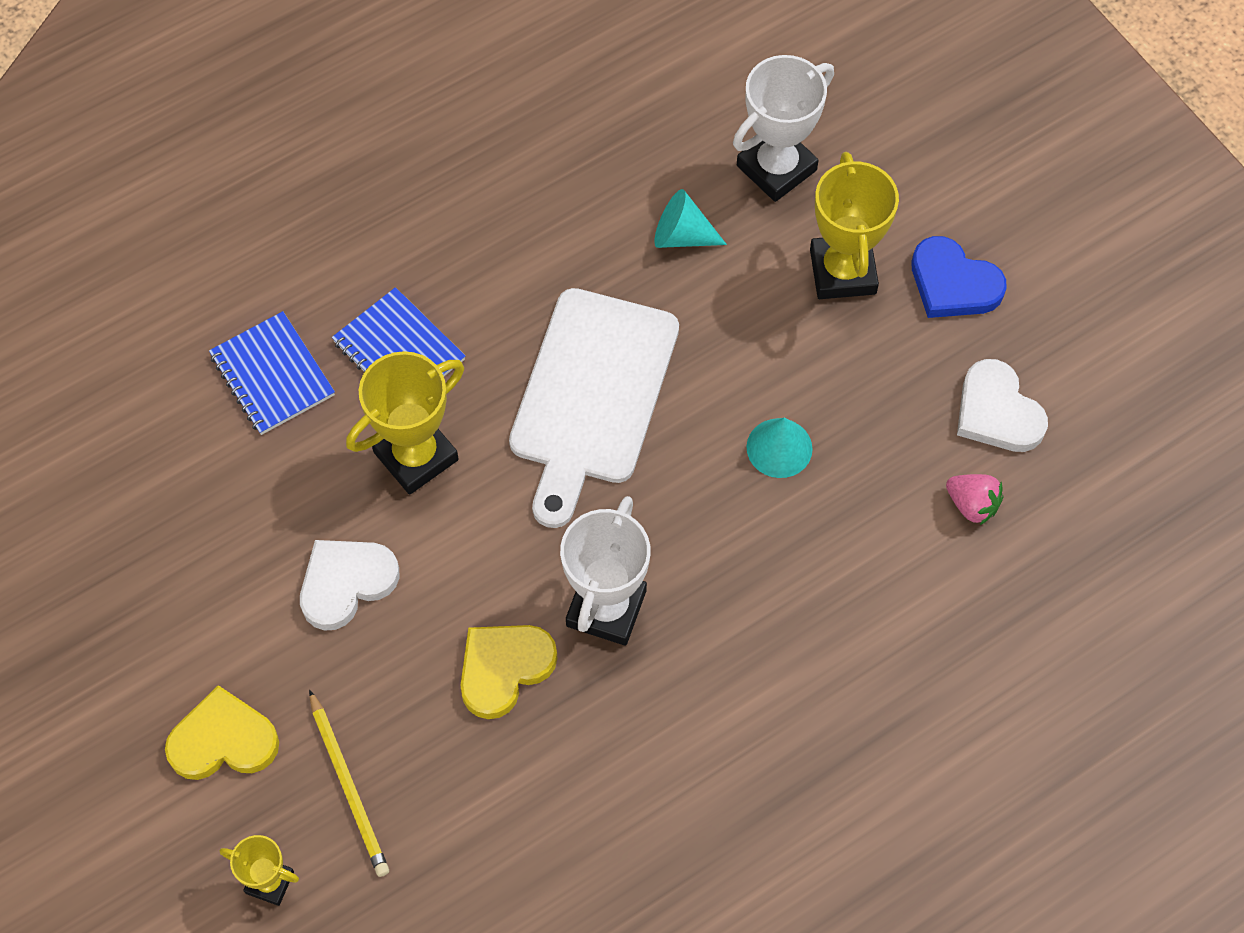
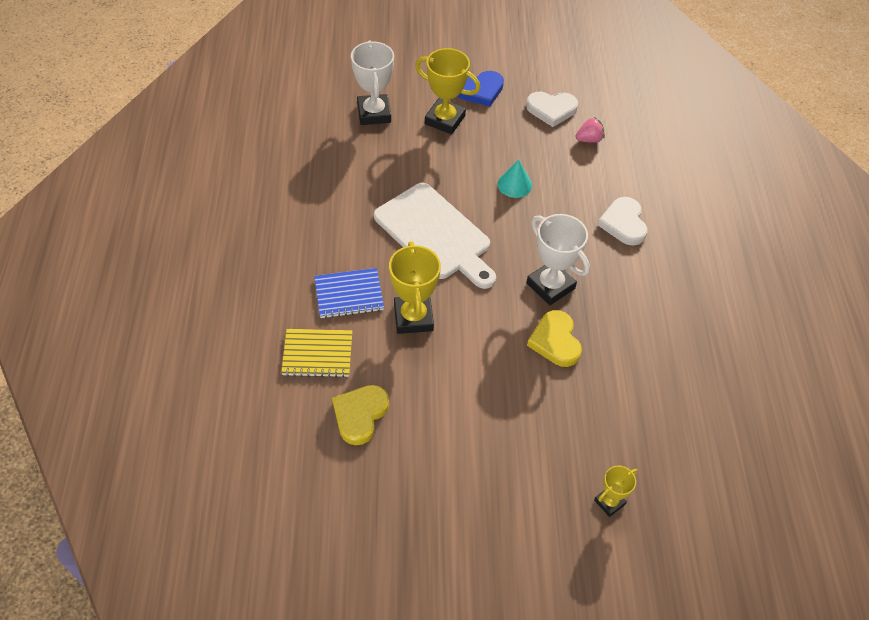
camera: 60 degrees left, 10 degrees down
(223, 740) = (514, 483): yellow heart -> yellow heart (360, 415)
(272, 375) = (317, 354): blue notebook -> yellow notebook
(346, 583) = (462, 382): white heart -> white heart (623, 223)
(349, 787) = (577, 439): yellow pencil -> none
(682, 235) = (379, 161): turquoise cone -> none

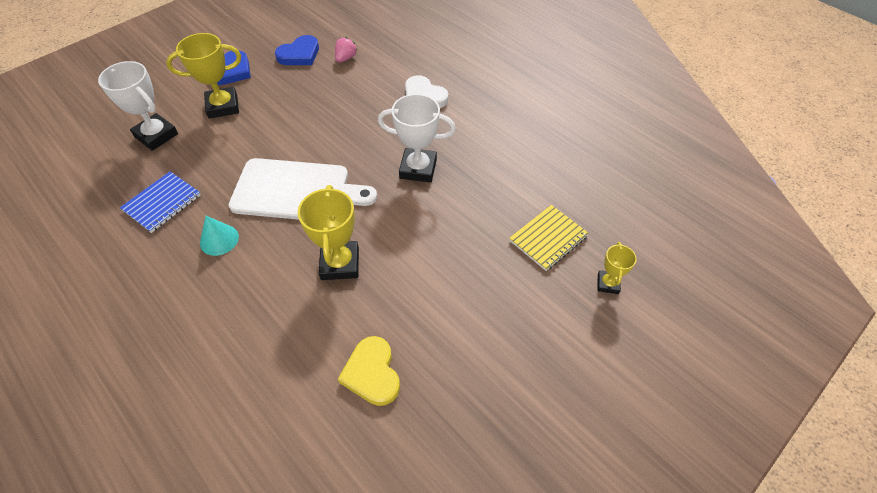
camera: 40 degrees left, 0 degrees up
(317, 354) = (287, 354): yellow notebook -> yellow notebook (548, 239)
(349, 295) = (268, 285): blue notebook -> blue notebook (162, 203)
(413, 317) = (340, 263): yellow trophy -> yellow trophy turned 45 degrees clockwise
(514, 184) = (322, 118): turquoise cone -> turquoise cone (219, 239)
(551, 110) = (299, 54): white heart -> blue heart
(555, 341) = (460, 203): yellow heart -> none

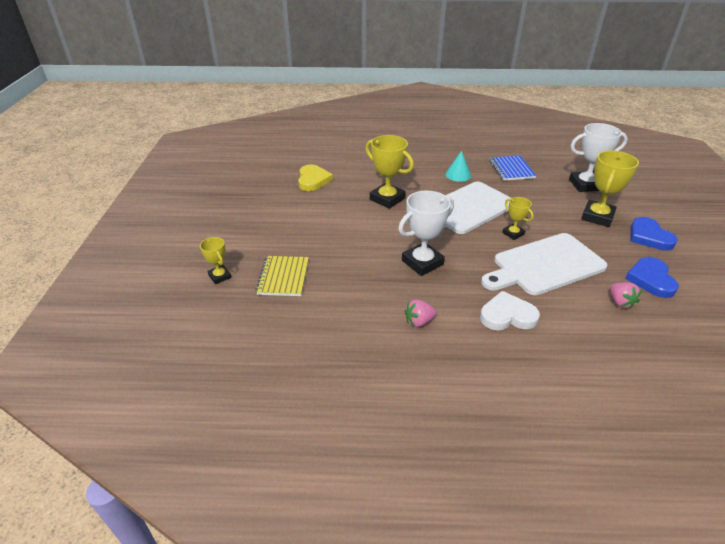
camera: 135 degrees right, 15 degrees down
(309, 140) = (513, 233): none -> yellow trophy
(339, 105) = (545, 265): none -> white cutting board
(372, 373) = (313, 180): yellow heart -> yellow heart turned 60 degrees clockwise
(485, 130) = (419, 322): none -> pink strawberry

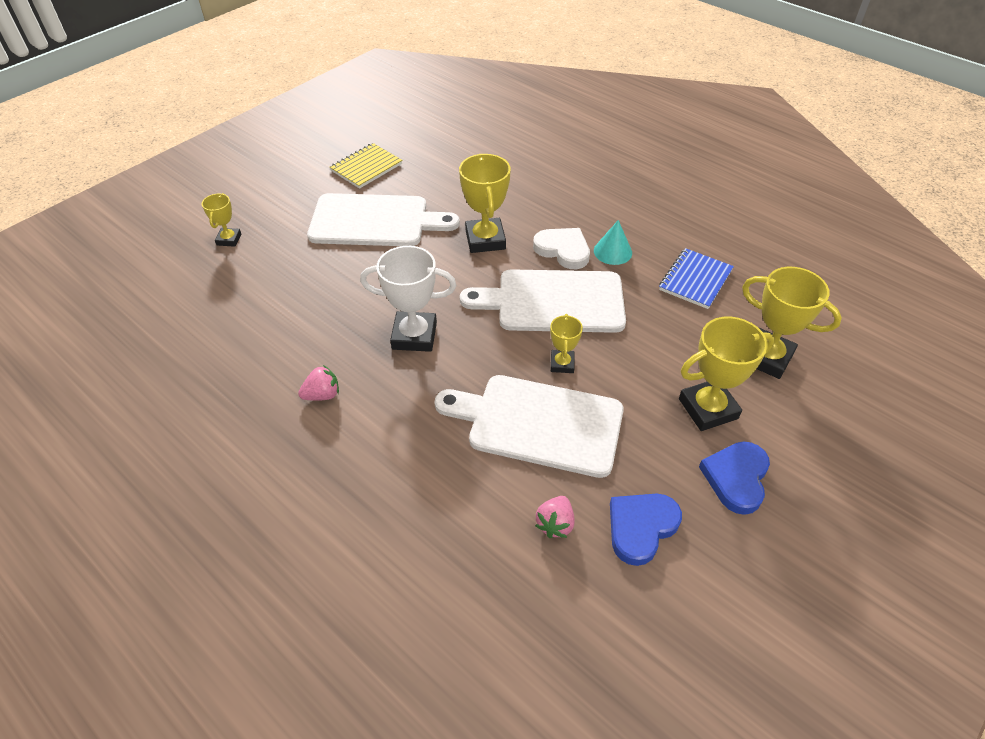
camera: 40 degrees right, 10 degrees up
(283, 277) = (274, 272): yellow notebook -> yellow notebook (366, 167)
(308, 219) = (375, 221): none -> white cutting board
(313, 180) = (441, 175): yellow heart -> none
(419, 322) = (322, 395): pink strawberry -> pink strawberry turned 135 degrees clockwise
(507, 315) = (411, 448): white heart -> white heart (563, 250)
(585, 185) = (766, 357): white trophy -> yellow trophy

